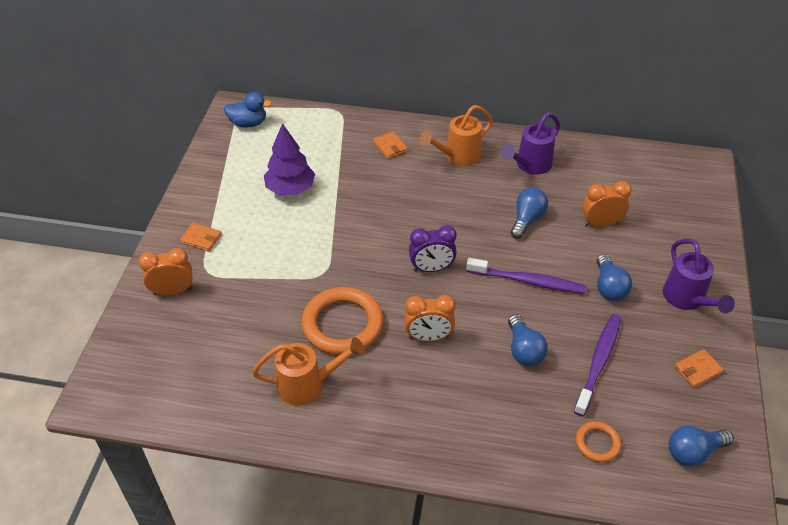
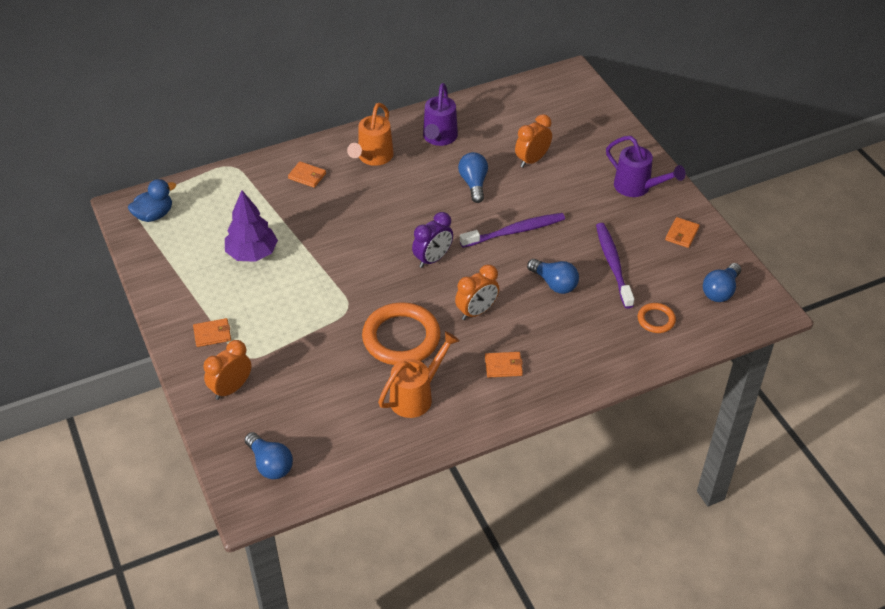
camera: 35 degrees left, 0 degrees up
(408, 402) = (503, 366): none -> orange wallet
(609, 287) = (577, 206): blue light bulb -> blue light bulb (270, 464)

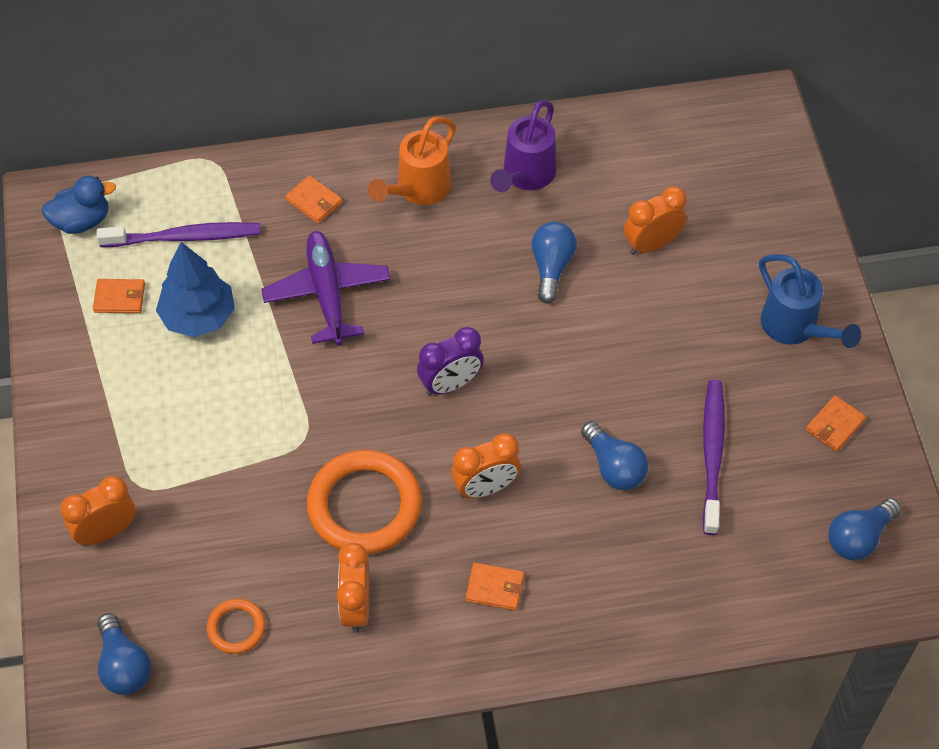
camera: 15 degrees right, 10 degrees up
(212, 334) = (106, 437): orange wallet -> orange wallet (119, 298)
(252, 253) = (198, 316): purple tree -> blue tree
(334, 224) = (327, 293): none -> purple plane
(416, 396) = (356, 607): orange watering can -> orange clock
(514, 231) = (585, 364): purple toothbrush -> purple toothbrush (184, 237)
(637, 187) = (795, 328): purple watering can -> blue watering can
(656, 320) = (744, 564): orange ring -> orange ring (236, 628)

